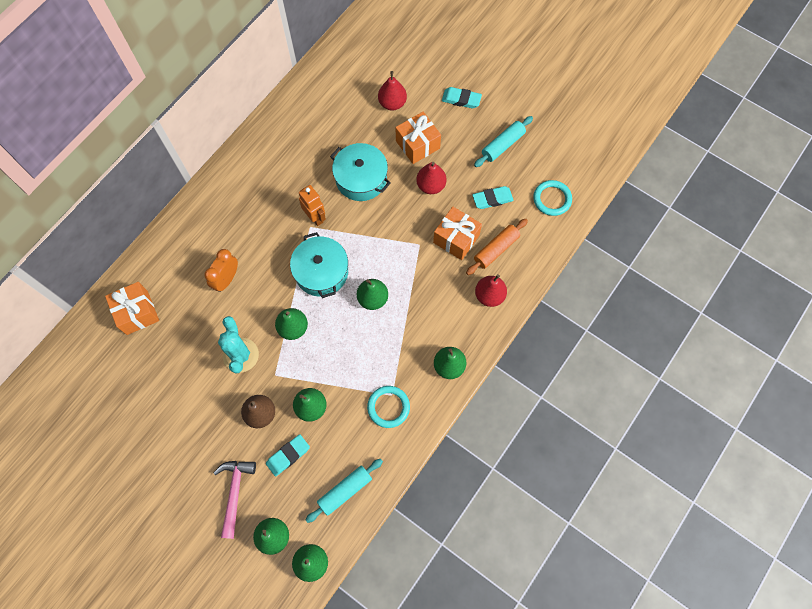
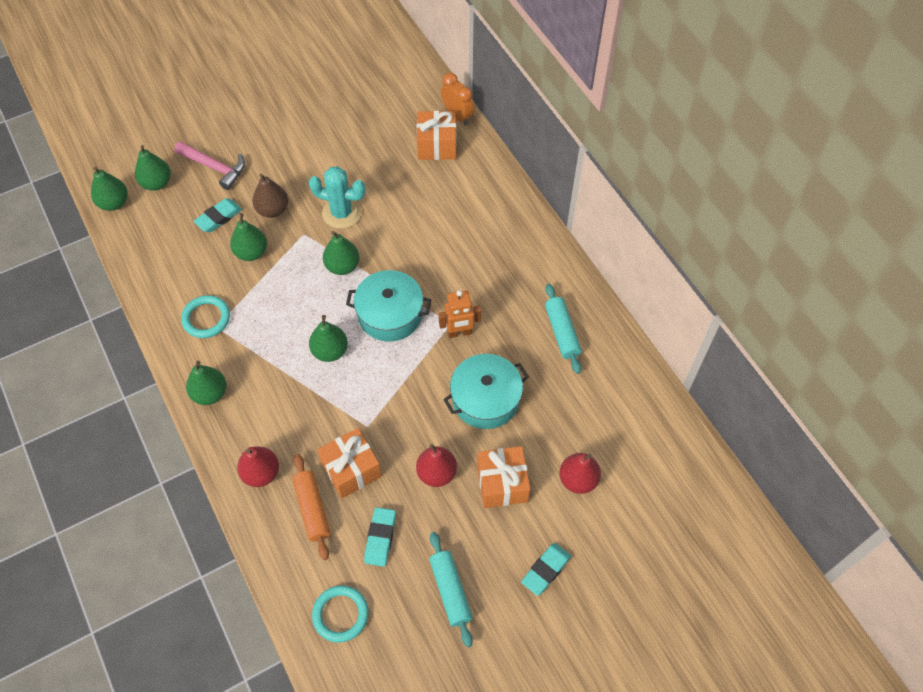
camera: 115 degrees right, 10 degrees down
(227, 279) = (431, 227): orange clock -> orange clock (457, 116)
(288, 455) = (219, 218): turquoise eraser -> turquoise eraser turned 60 degrees clockwise
(345, 490) = (155, 251): turquoise rolling pin -> turquoise rolling pin (562, 332)

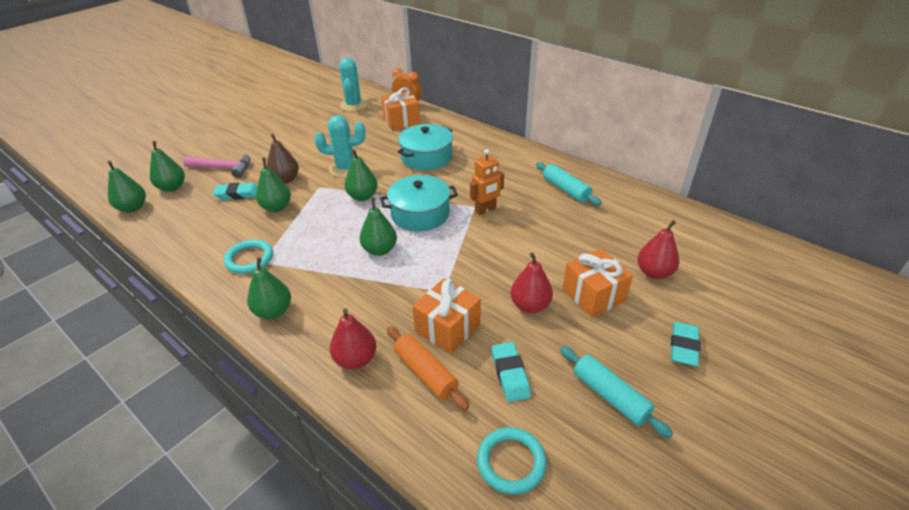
camera: 20 degrees left, 20 degrees down
(219, 218) = (238, 194): turquoise eraser -> turquoise eraser turned 60 degrees clockwise
(393, 93) = (353, 105): none -> turquoise cactus
(485, 399) = (536, 243): turquoise pot -> turquoise pot (426, 157)

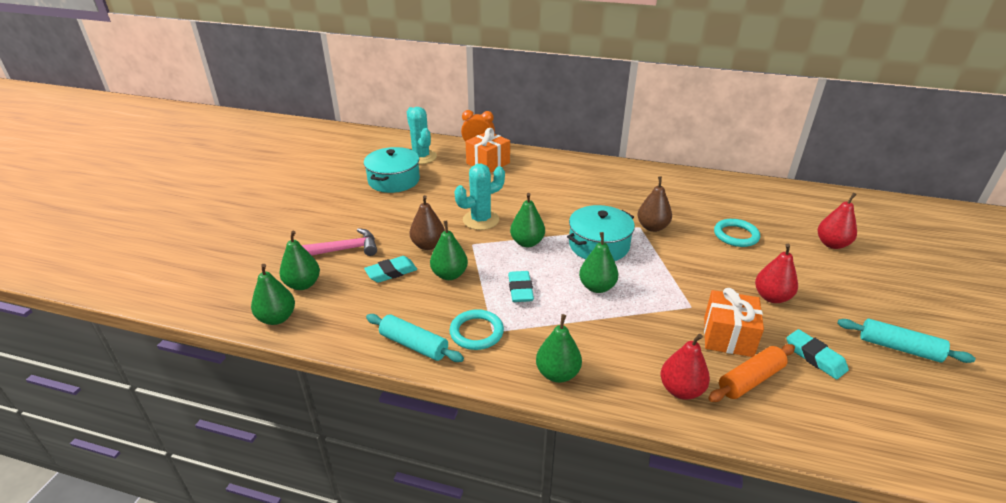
camera: 25 degrees left, 5 degrees down
(425, 373) = (750, 380): orange rolling pin -> orange rolling pin turned 60 degrees counterclockwise
(426, 157) = (549, 192): turquoise pot -> turquoise pot (394, 180)
(485, 210) = (652, 227): orange robot -> brown pear
(511, 462) = (887, 425): turquoise ring -> turquoise ring (736, 235)
(566, 189) = (699, 194): turquoise rolling pin -> turquoise rolling pin (414, 345)
(593, 295) = (808, 274): orange gift -> none
(683, 347) = (907, 294): turquoise eraser -> turquoise eraser (520, 290)

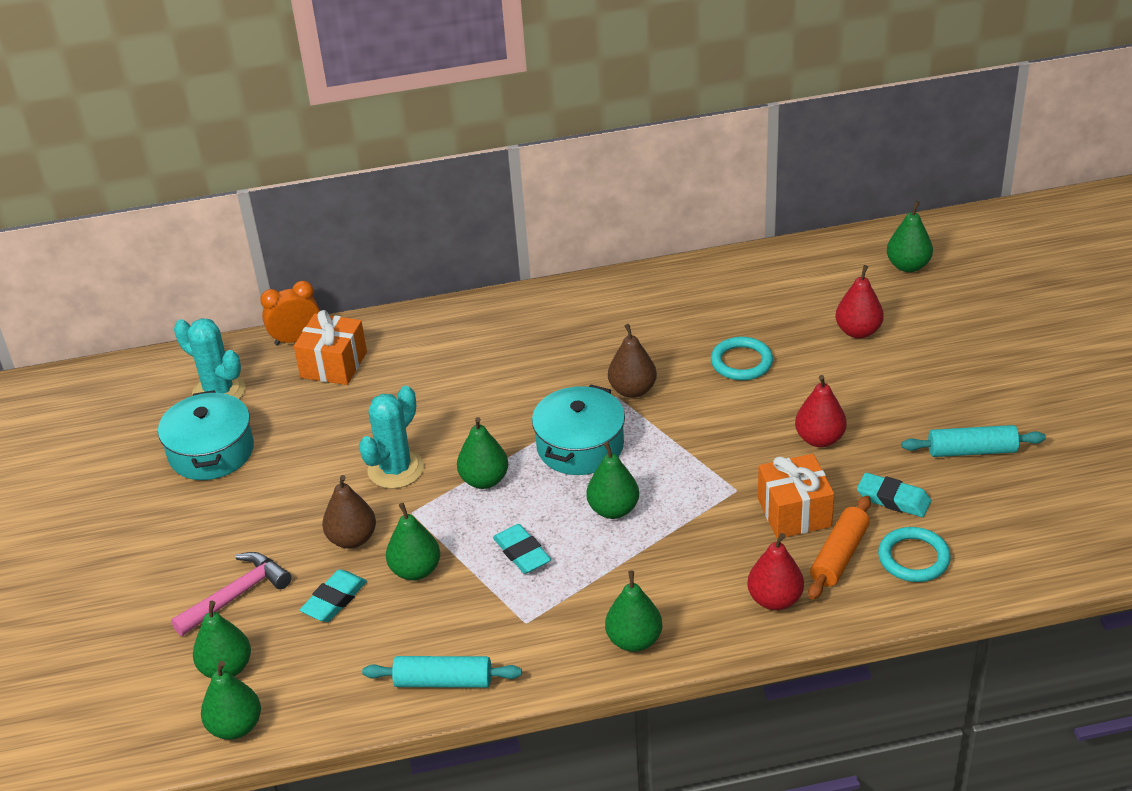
camera: 25 degrees left, 5 degrees up
(476, 332) = (507, 632): turquoise ring -> turquoise ring (913, 558)
(887, 219) = (908, 266): none -> green pear

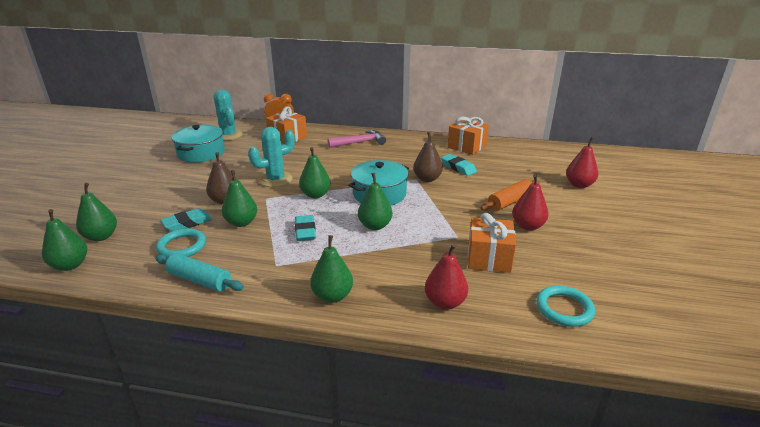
camera: 20 degrees right, 10 degrees down
(237, 595) = (145, 207): pink hammer -> pink hammer (360, 142)
(653, 293) = (466, 147): none -> orange gift
(741, 362) = (498, 182): turquoise ring -> turquoise ring (182, 246)
(839, 556) = (507, 291): orange rolling pin -> orange rolling pin (510, 202)
(893, 499) = (564, 270): turquoise eraser -> turquoise eraser (458, 167)
(908, 266) = (624, 165): green pear -> none
(972, 451) = (636, 259): turquoise rolling pin -> none

